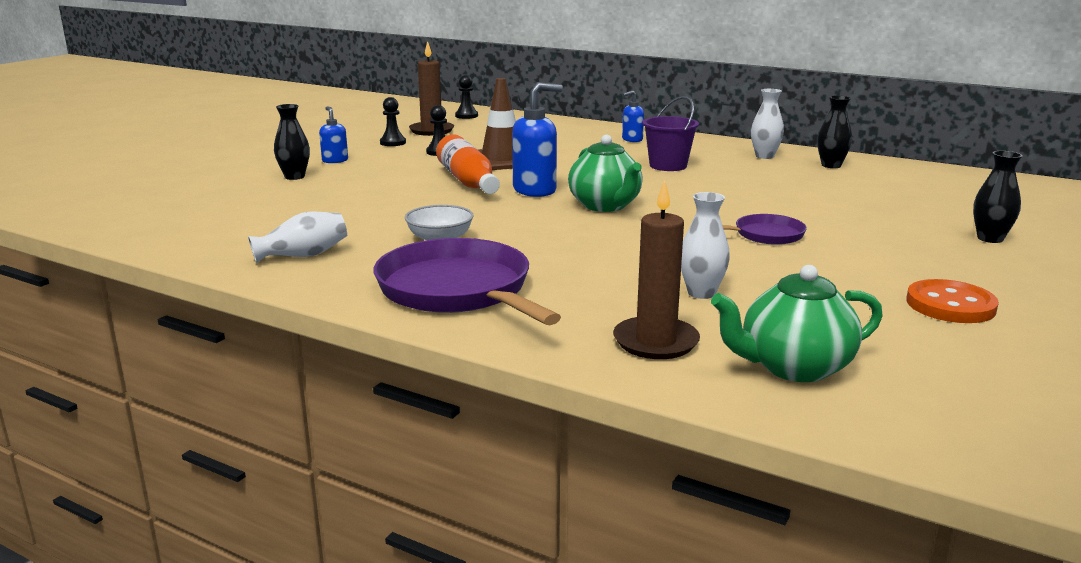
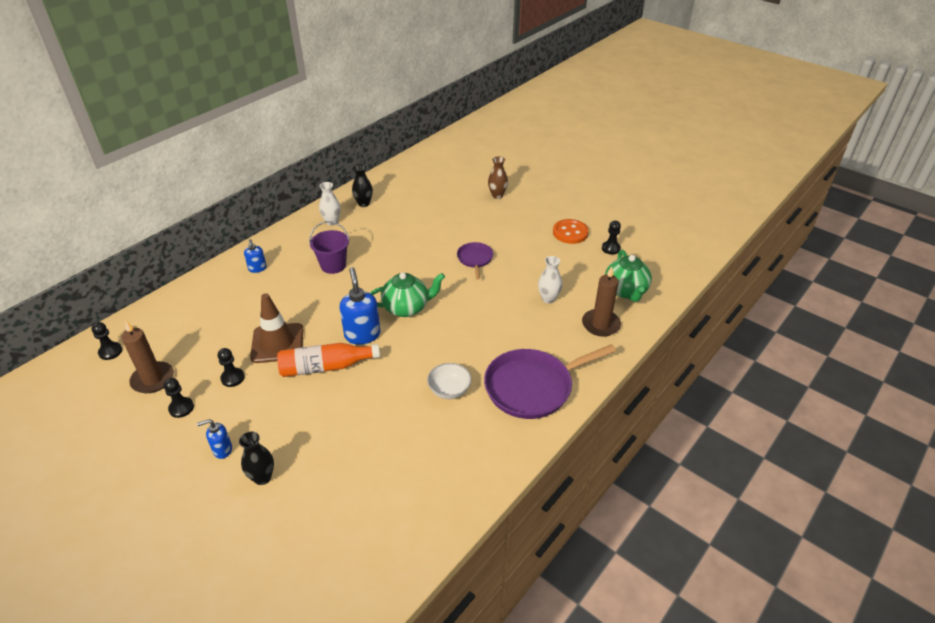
camera: 80 degrees left, 20 degrees up
(303, 255) = (462, 461): white vase -> none
(945, 349) = (611, 248): none -> black pawn
(990, 239) = (497, 195): black vase -> brown vase

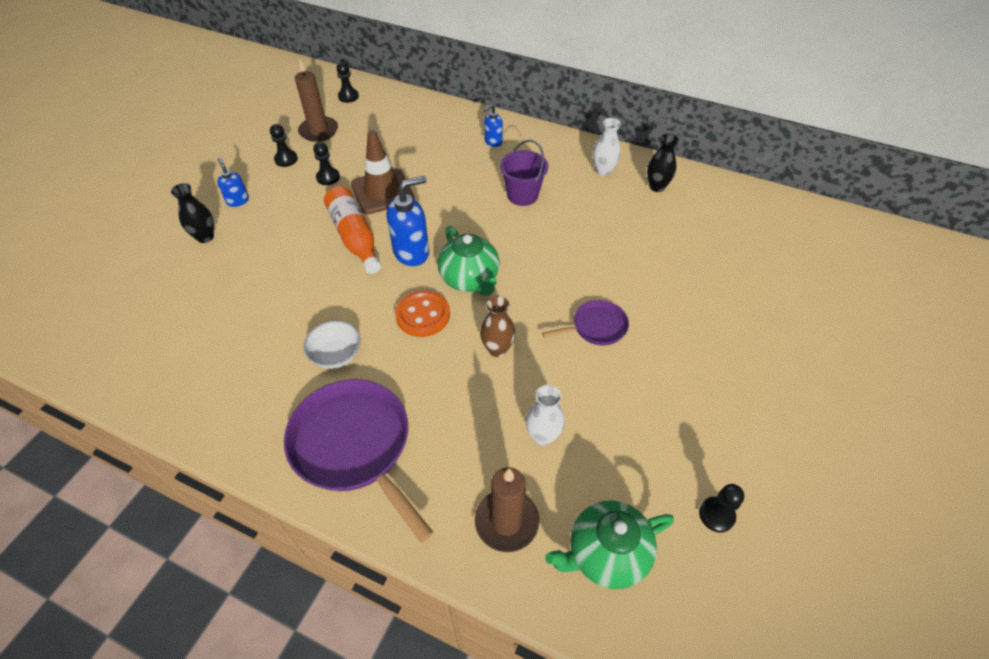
camera: 75 degrees right, 10 degrees up
(497, 195) = (769, 321): brown vase -> brown vase (497, 349)
(570, 233) = (727, 442): orange button -> orange button (423, 315)

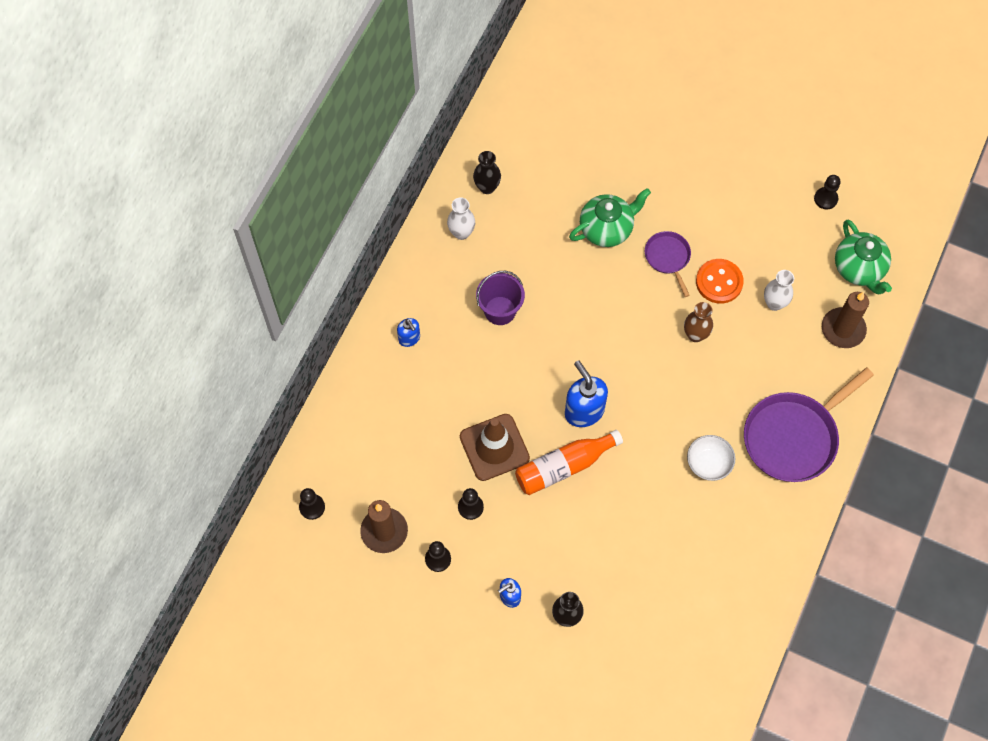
camera: 90 degrees left, 15 degrees up
(423, 315) = (661, 396): orange button -> orange button (719, 282)
(470, 279) = (617, 358): green teapot -> green teapot (607, 229)

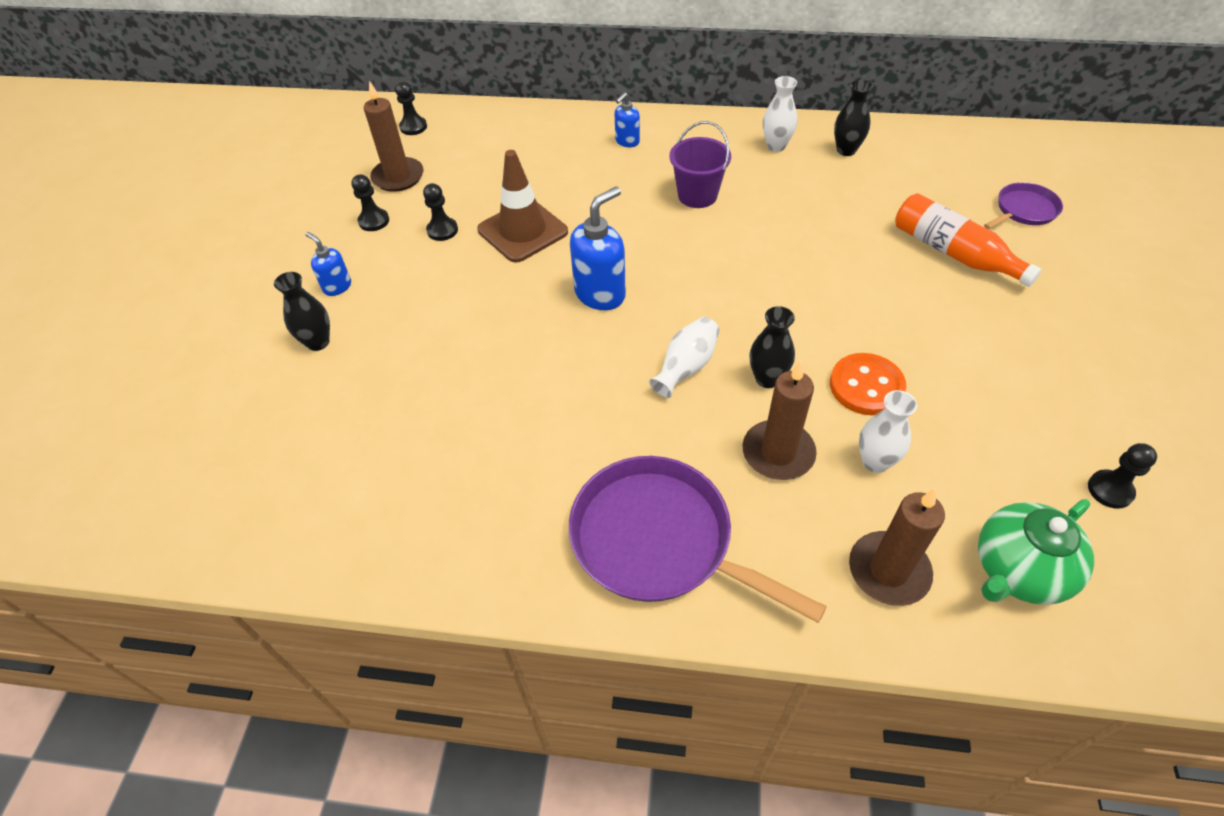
camera: 75 degrees right, 15 degrees down
(564, 466) = (518, 294): orange bottle -> orange bottle (953, 253)
(607, 229) = (866, 256): green teapot -> none
(668, 257) = (866, 323): purple pan -> purple pan (1024, 210)
(670, 379) = (686, 367): none -> white vase
(695, 335) = (767, 378): brown vase -> black vase
(708, 463) = (574, 439): white bowl -> none
(753, 352) = (778, 453): none -> brown candle

